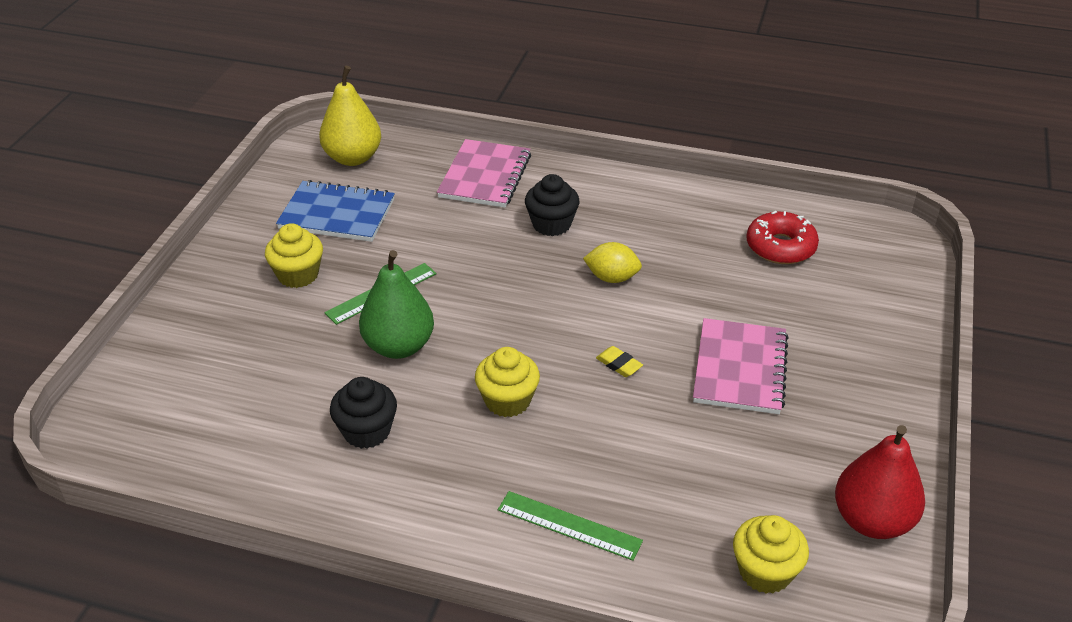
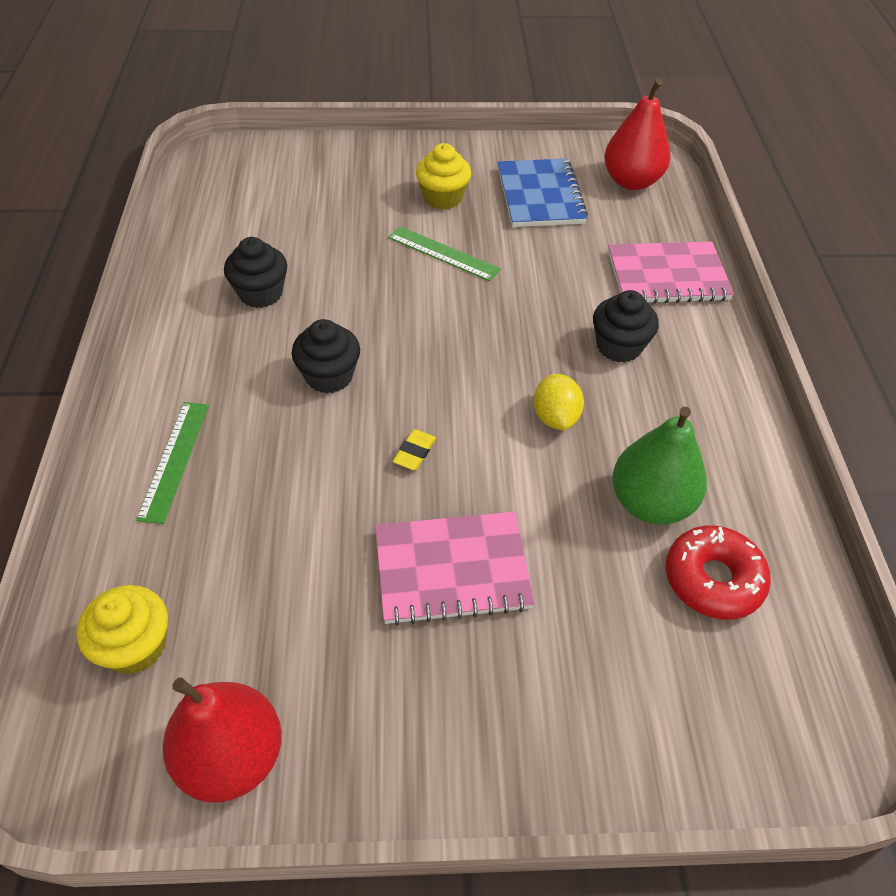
camera: 70 degrees right, 10 degrees up
(353, 158) = (631, 181): yellow pear -> red pear
(399, 346) = (376, 284): green pear -> green pear (650, 503)
(507, 401) = (329, 376): yellow cupcake -> black cupcake

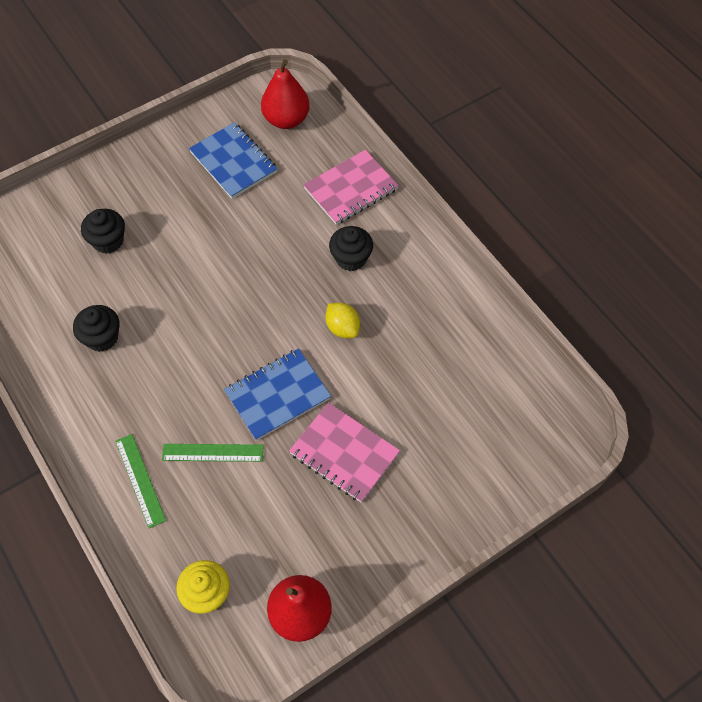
camera: 30 degrees left, 10 degrees up
(329, 376) = (191, 373): black cupcake -> black cupcake (108, 241)
(414, 452) = (277, 395): yellow eraser -> blue notebook
(443, 198) = (169, 196): yellow cupcake -> none
(443, 253) = (200, 243): green ruler -> green ruler (213, 452)
(452, 569) = (344, 453): pink notebook -> pink notebook turned 75 degrees clockwise
(650, 503) = (424, 354): green pear -> none
(713, 579) = (478, 382): red donut -> none

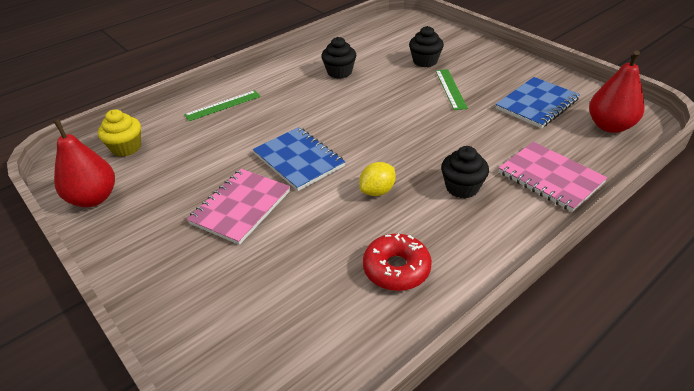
camera: 85 degrees right, 20 degrees down
(213, 452) = (244, 134): green ruler -> green ruler (450, 89)
(443, 328) = (396, 269): none -> red donut

